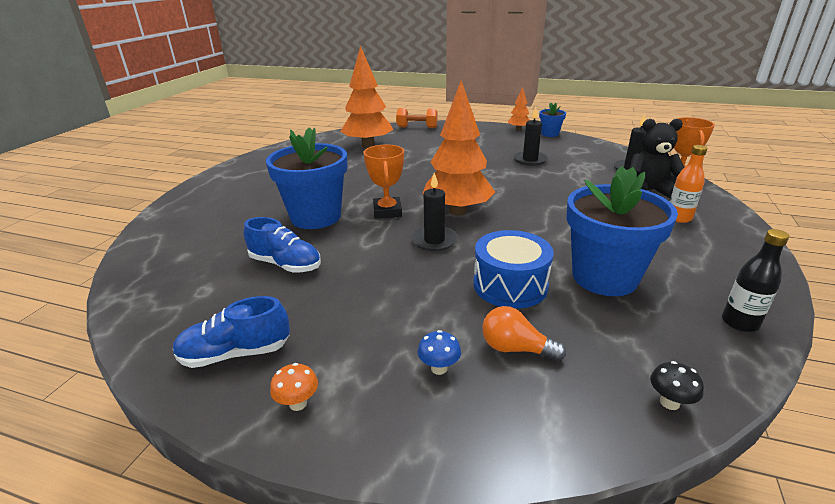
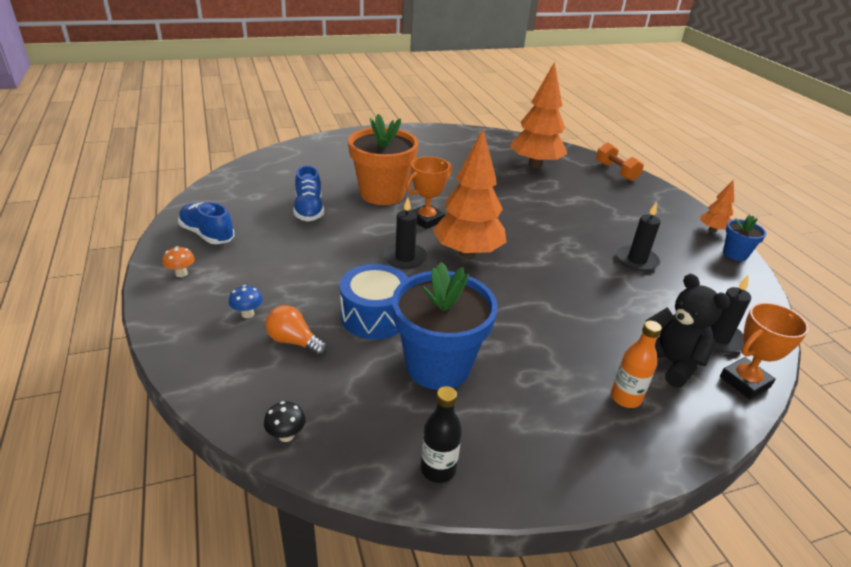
camera: 50 degrees right, 5 degrees up
(316, 217) = (382, 194): blue flower pot -> orange flower pot
(515, 348) = (294, 341): orange light bulb -> orange light bulb turned 45 degrees counterclockwise

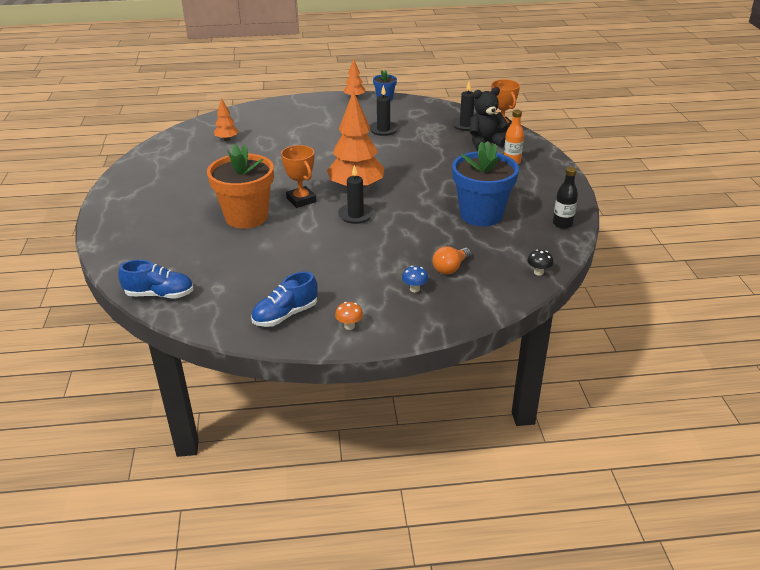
camera: 75 degrees left, 0 degrees up
(309, 210) = (260, 257): blue shoe -> blue shoe (159, 294)
(375, 316) = (426, 233): blue drum -> none
(535, 165) = (227, 139): orange tree -> orange tree, size x0.48
(616, 172) = (257, 110): orange dumbbell -> none

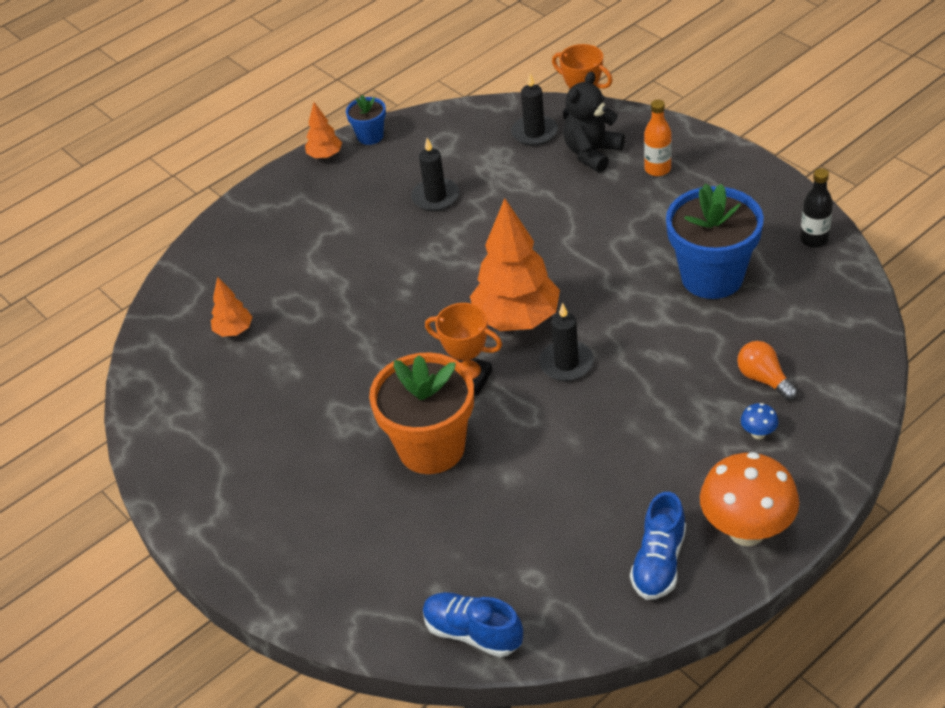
camera: 30 degrees left, 10 degrees up
(159, 294) = (473, 633): blue shoe -> blue shoe turned 120 degrees counterclockwise
(349, 326) = (746, 530): orange mushroom -> orange mushroom, size x2.45
(450, 268) = (764, 379): orange light bulb -> orange light bulb turned 135 degrees clockwise
(538, 272) = (861, 328): black mushroom -> none

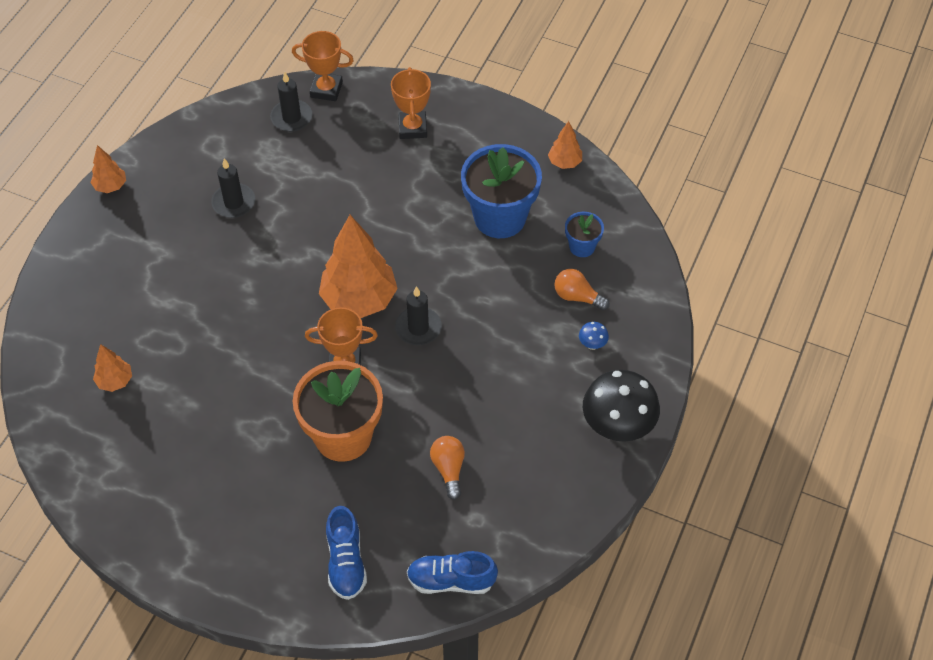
camera: 30 degrees left, 10 degrees up
(370, 136) = (143, 156): blue flower pot -> blue flower pot (582, 247)
(528, 515) = (449, 469): none -> orange light bulb
(592, 153) = (350, 126): black teddy bear -> none
(657, 169) = (412, 128): orange bottle -> orange trophy
(659, 562) = (564, 475): blue shoe -> blue shoe (346, 562)
(746, 530) = (617, 428): orange mushroom -> black mushroom
(814, 240) = (564, 162): black bottle -> orange tree

